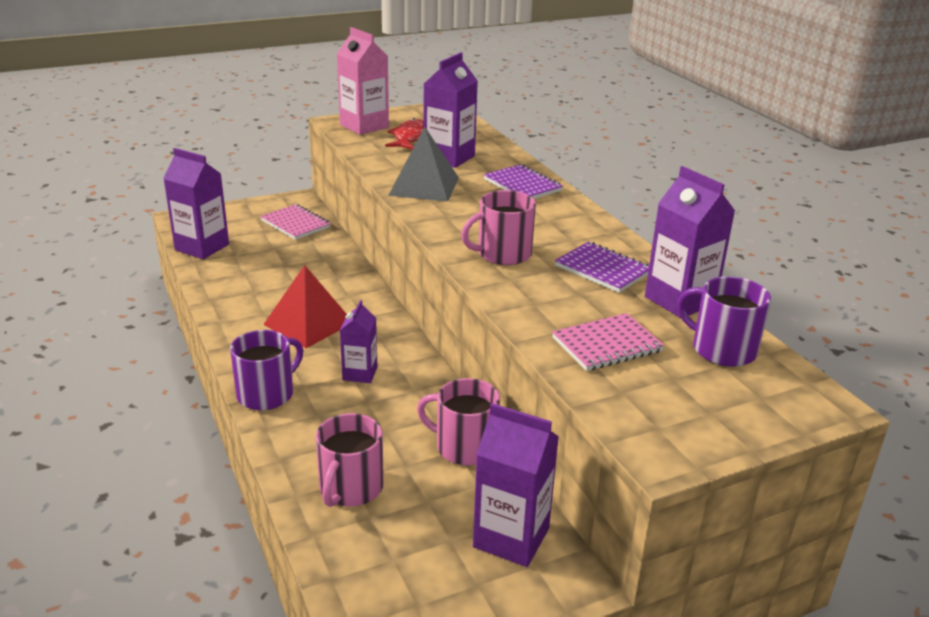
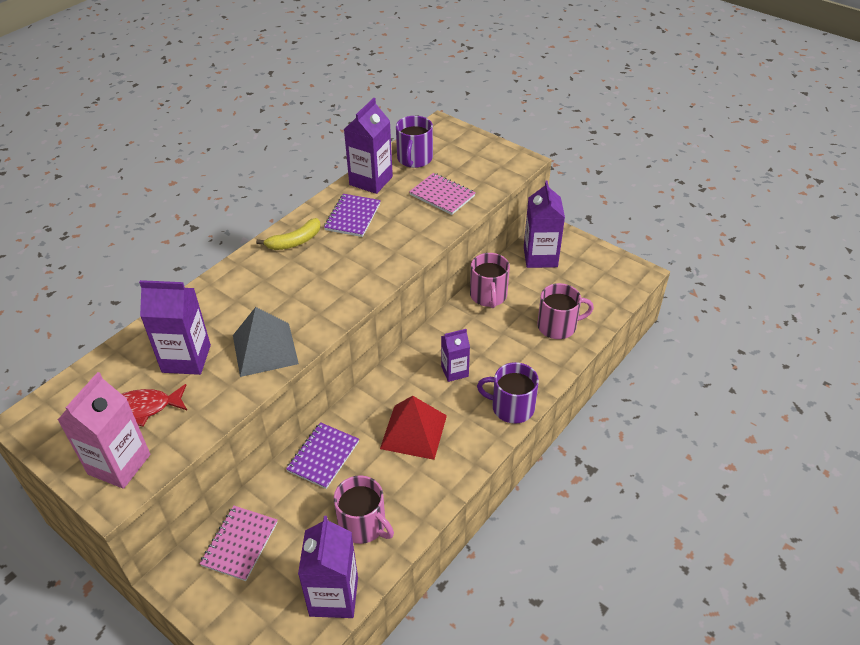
camera: 115 degrees left, 15 degrees up
(503, 254) = (361, 265): pink mug -> pink mug (363, 524)
(522, 185) = (229, 292): purple notebook -> purple notebook (323, 456)
(579, 228) = (295, 241): none -> yellow banana

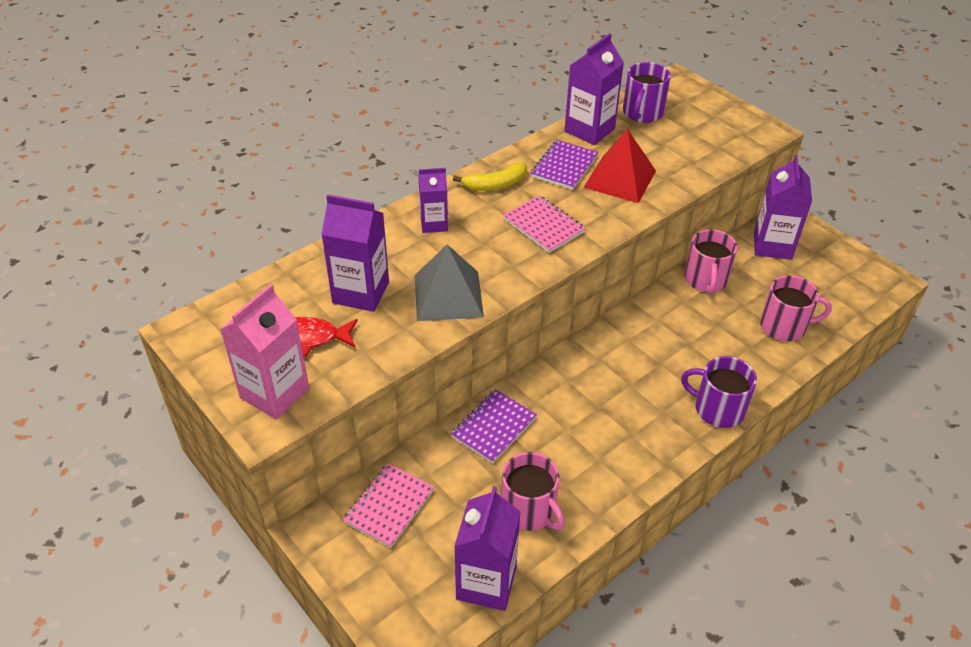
camera: 10 degrees right, 0 degrees up
(414, 432) = (600, 417): red pyramid -> red pyramid (620, 179)
(442, 195) = (670, 157): pink notebook -> pink notebook (544, 226)
(454, 371) = (655, 358): purple carton -> purple carton (434, 224)

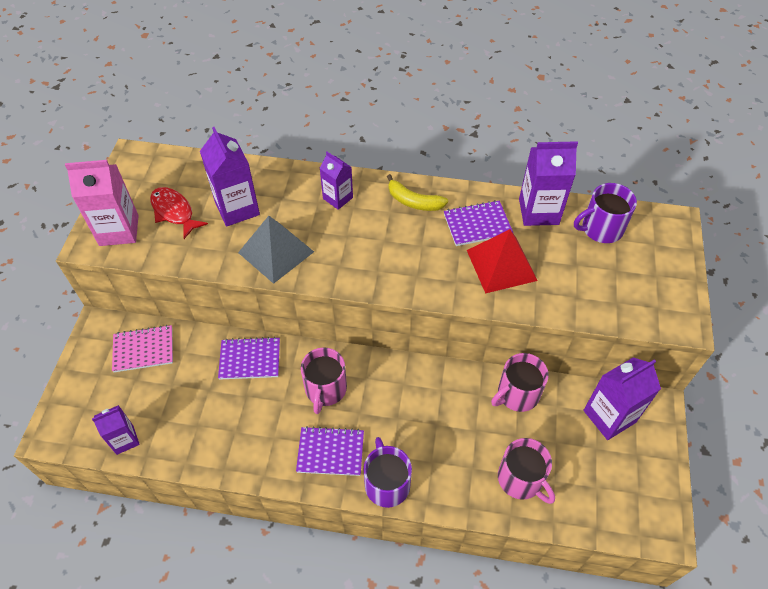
camera: 50 degrees right, 10 degrees up
(486, 583) = (125, 440): purple carton -> purple carton, size x0.62
(529, 510) = (198, 425): pink mug -> pink mug (325, 389)
(544, 226) = (398, 255): pink notebook -> none
(652, 427) = (330, 452): none -> purple notebook

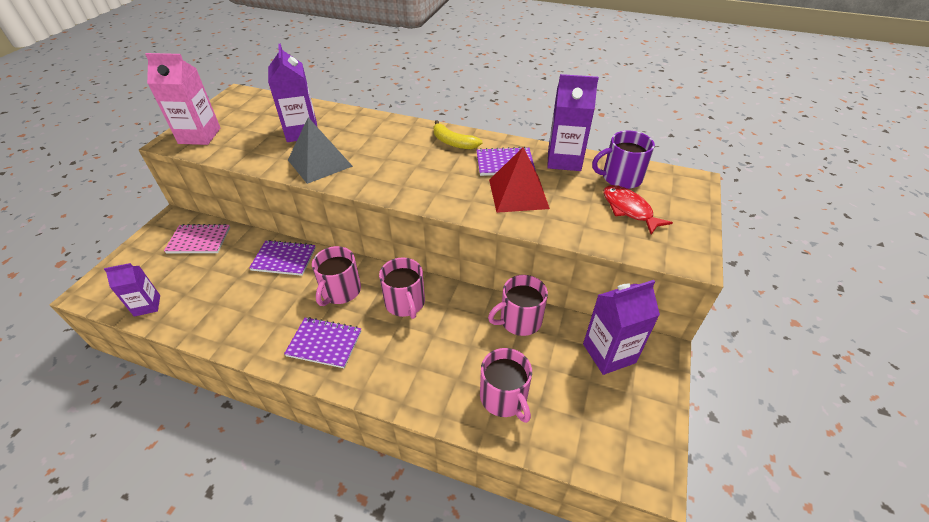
camera: 10 degrees right, 10 degrees down
(174, 212) = (250, 129): red fish -> red fish (629, 210)
(338, 198) = (389, 134): purple carton -> none
(387, 483) = (367, 380): purple mug -> none
(397, 392) = (405, 303): none -> pink mug

